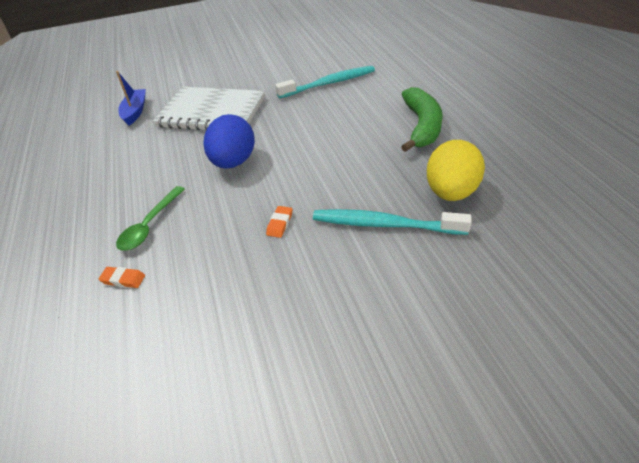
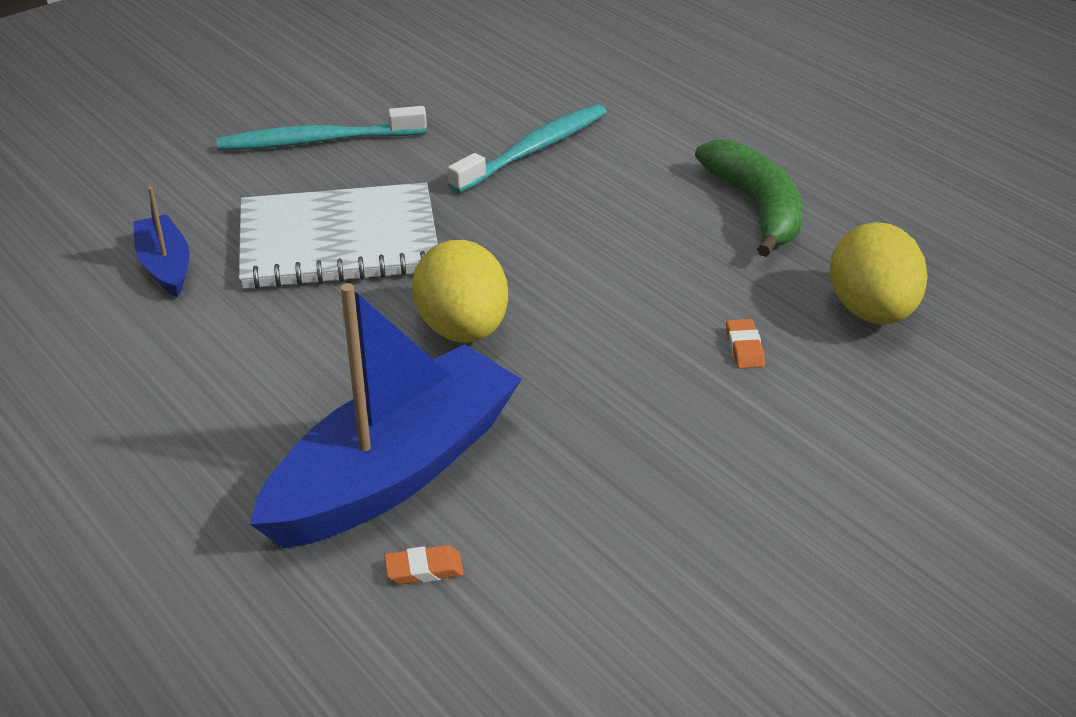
camera: 25 degrees left, 5 degrees down
(150, 225) = (394, 471): green spoon -> blue boat
(233, 162) = (463, 330): blue egg -> yellow egg
(280, 224) = (631, 418): orange eraser -> orange eraser (744, 348)
(385, 224) = (803, 383): turquoise toothbrush -> turquoise toothbrush (317, 141)

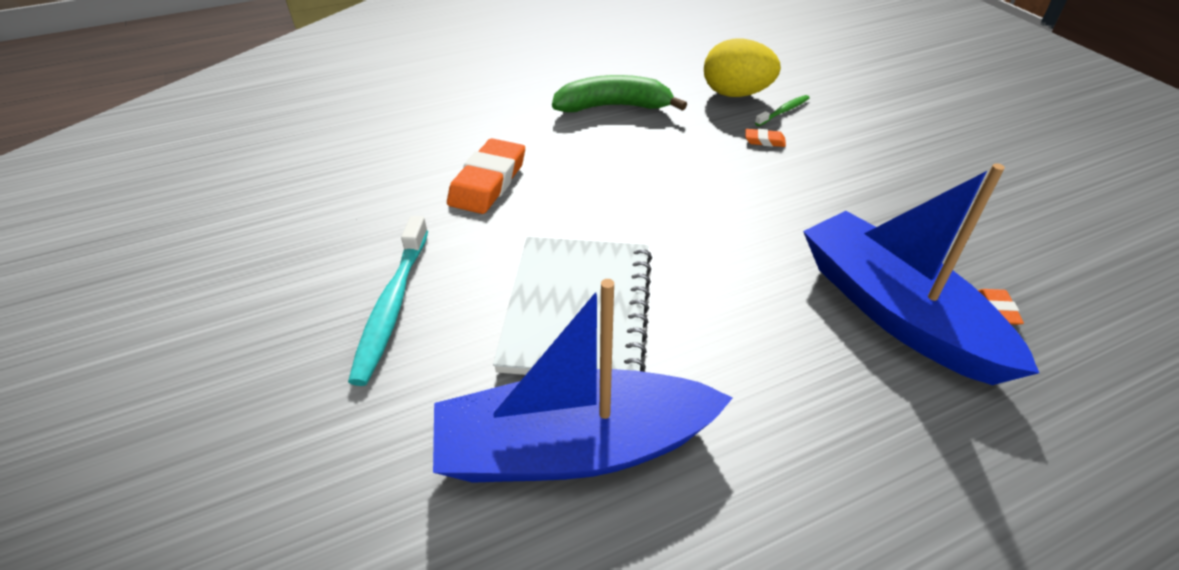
camera: 75 degrees left, 5 degrees up
(165, 266) = (574, 448): blue boat -> blue boat, size x2.07
(463, 330) = (725, 254): yellow egg -> none
(533, 150) = (488, 182): turquoise toothbrush -> orange eraser
(848, 363) = (783, 111): none -> green toothbrush

